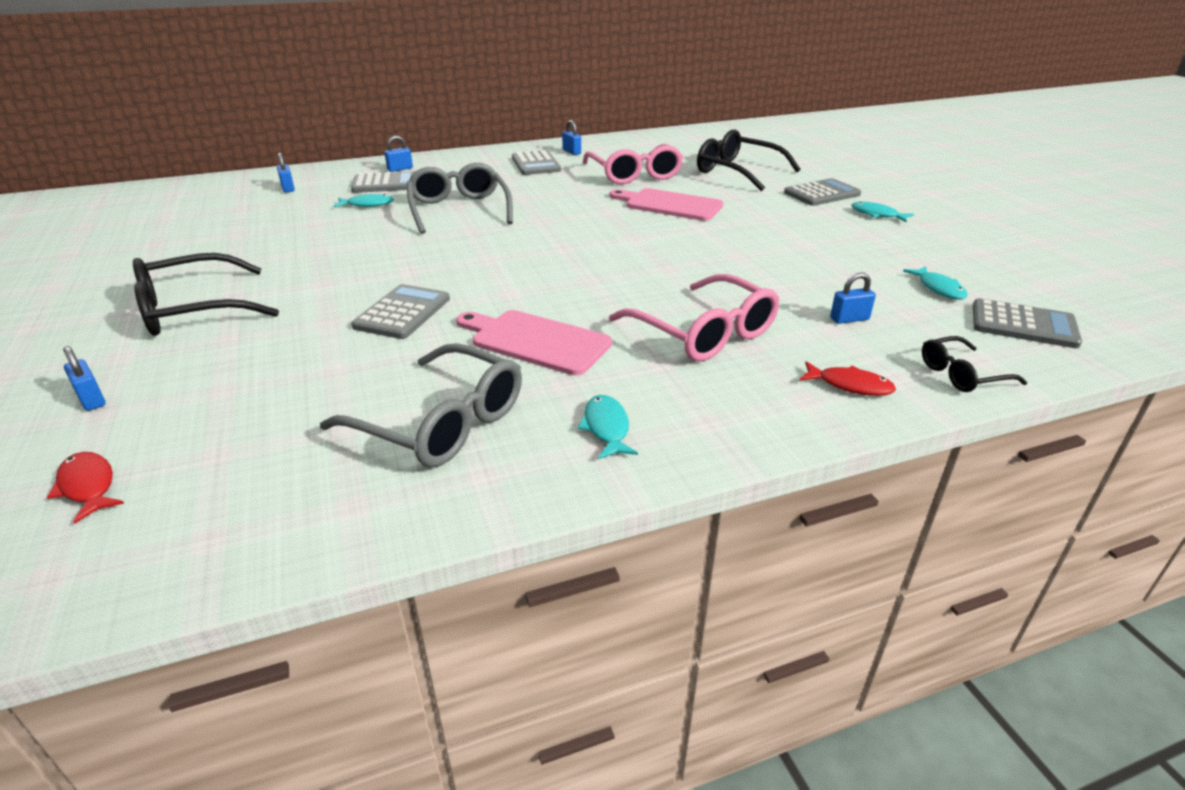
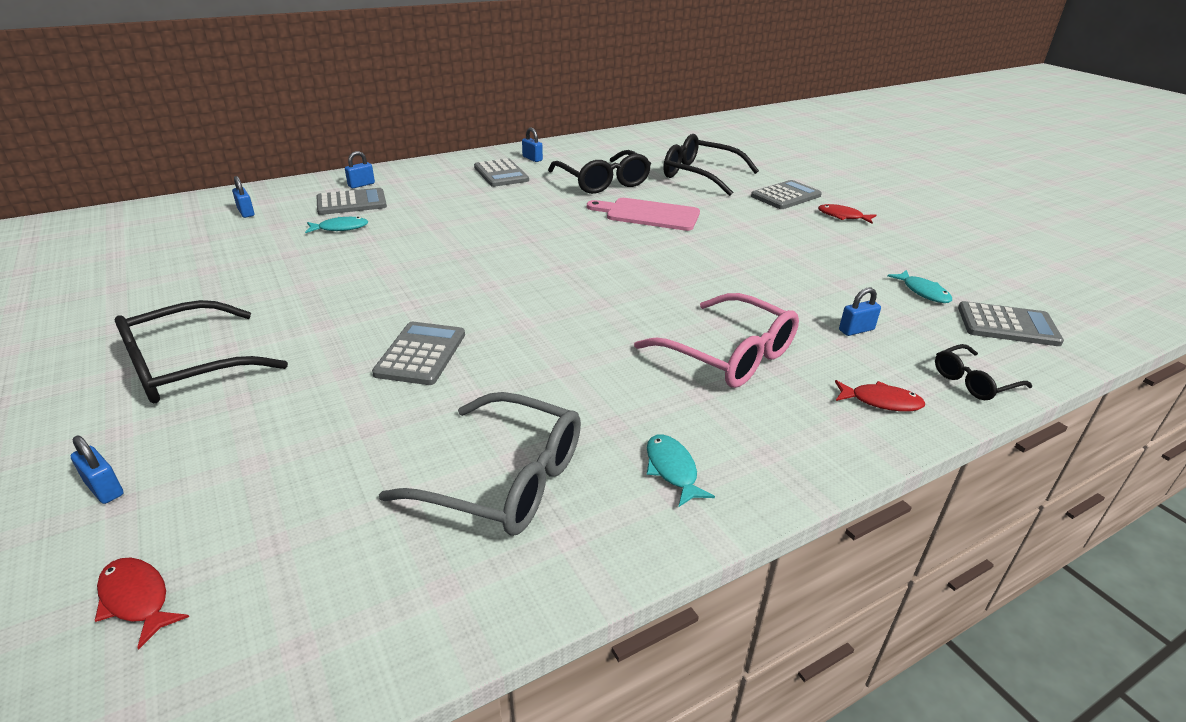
camera: 10 degrees left, 0 degrees up
(459, 210) = (440, 230): grey glasses -> none
(535, 341) = (569, 377): pink cutting board -> none
(634, 174) = (602, 182): pink glasses -> black glasses
(877, 215) = (842, 216): turquoise fish -> red fish

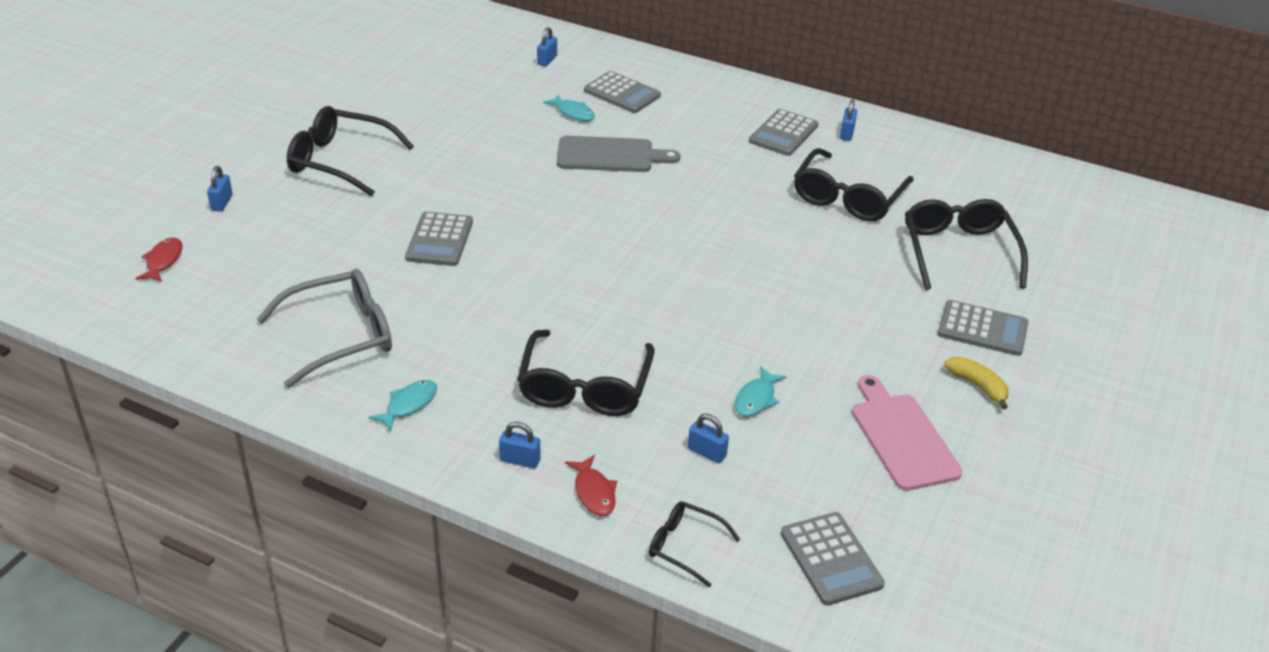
camera: 55 degrees right, 5 degrees up
(361, 185) = (661, 79): blue padlock -> blue padlock (520, 460)
(421, 354) = (439, 240): grey calculator -> grey calculator turned 120 degrees clockwise
(425, 235) = (610, 155): none -> grey cutting board
(503, 479) = (340, 336): grey glasses -> grey glasses turned 105 degrees counterclockwise
(648, 214) = (805, 254): pink cutting board -> pink cutting board (902, 437)
(728, 354) = (585, 386): pink glasses -> black glasses
(842, 216) = (978, 386): red fish -> yellow banana
(923, 292) = (842, 484): turquoise fish -> turquoise fish (756, 399)

